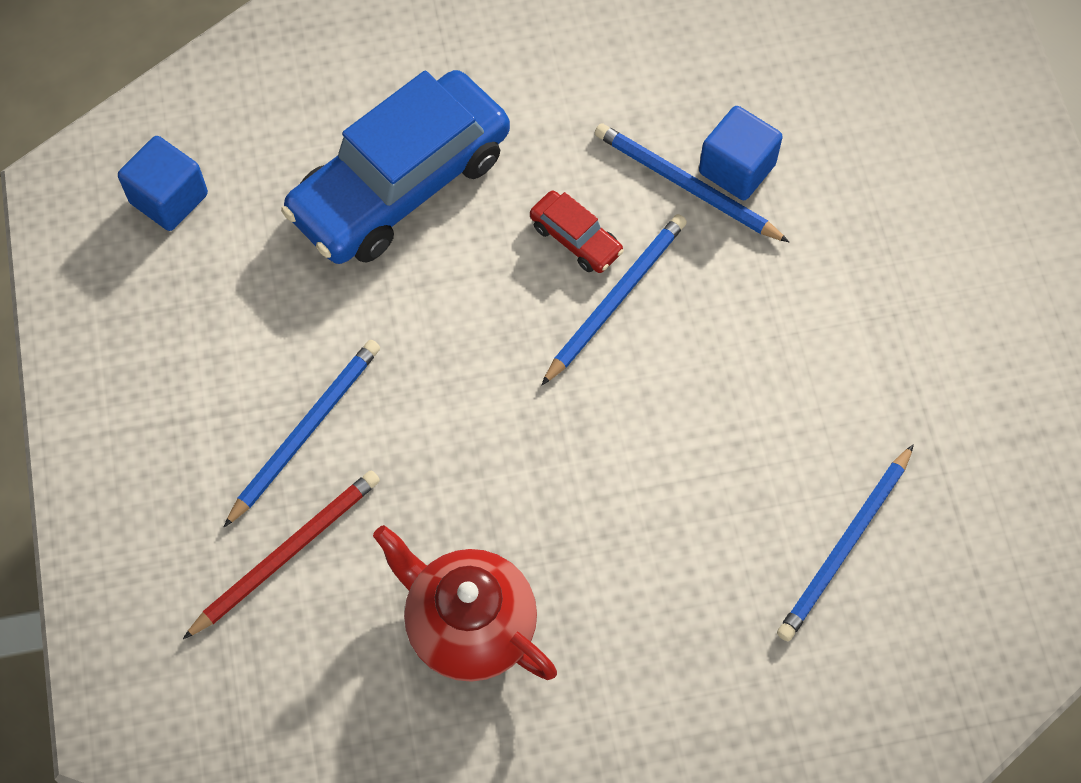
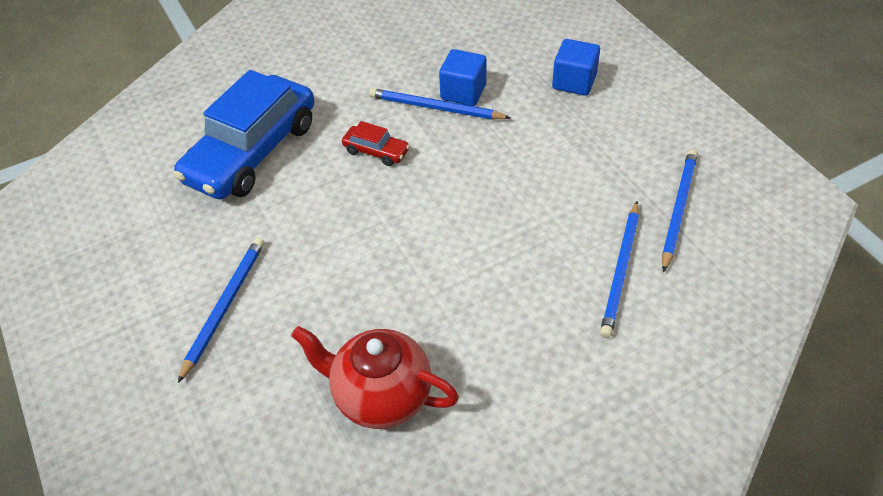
camera: 15 degrees left, 15 degrees down
(169, 198) = (95, 198): blue cube -> blue cube (574, 82)
(287, 553) = (230, 388): red pencil -> none
(616, 299) = (414, 176): blue pencil -> blue pencil (678, 209)

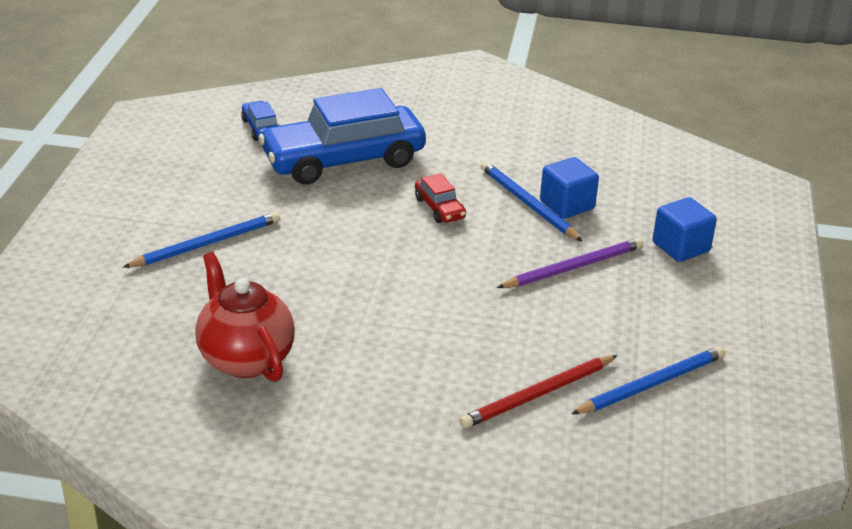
camera: 35 degrees right, 15 degrees down
(147, 162) = (261, 128): none -> blue car
(525, 144) = (573, 267): none -> purple pencil
(621, 271) = (538, 395): blue pencil -> red pencil

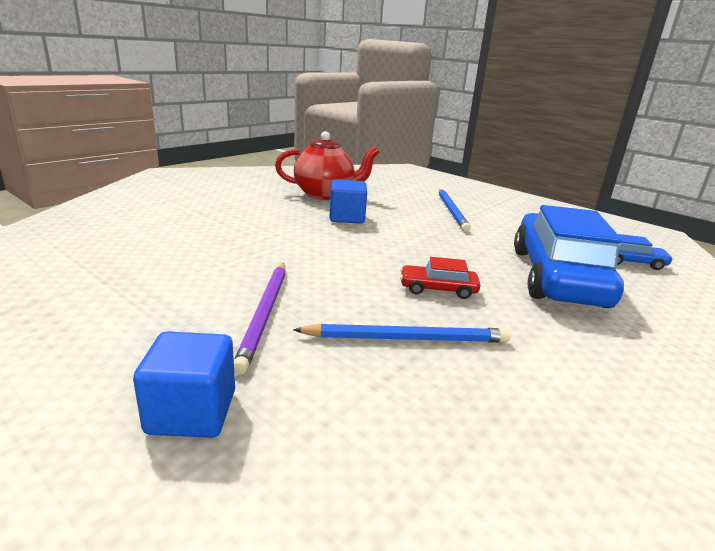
camera: 120 degrees right, 10 degrees down
(538, 395) = (158, 240): red pencil -> none
(567, 205) = (382, 364): blue cube -> blue cube (347, 217)
(651, 384) = (75, 278): blue pencil -> none

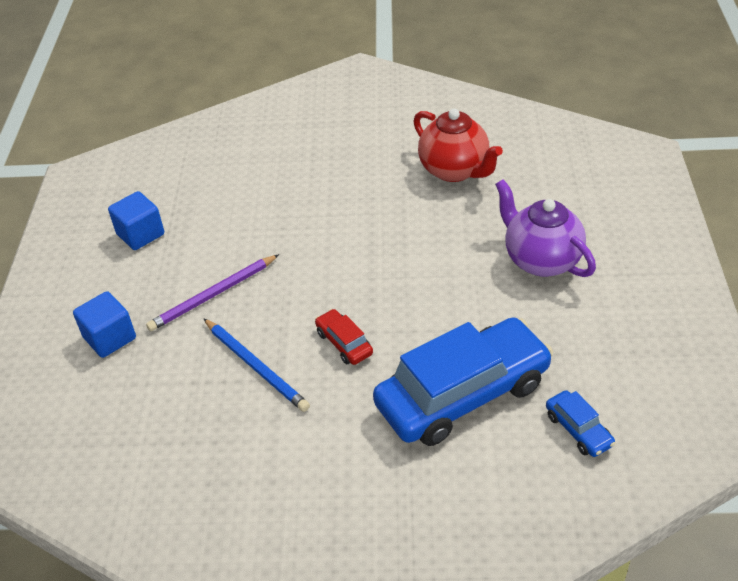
camera: 55 degrees right, 20 degrees up
(347, 217) = (417, 219): blue cube -> blue cube (140, 234)
(452, 211) = (541, 260): blue pencil -> purple teapot

